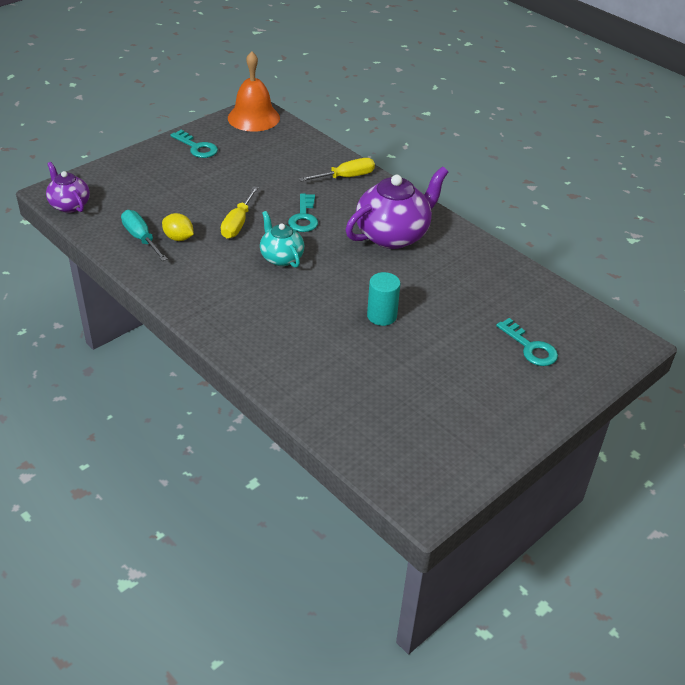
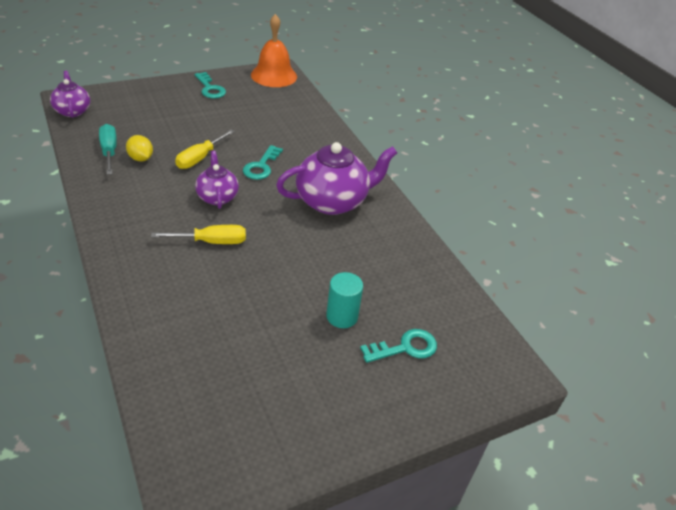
camera: 15 degrees right, 0 degrees up
(281, 257) = (217, 197): turquoise teapot -> purple teapot
(345, 177) = (321, 140): yellow screwdriver -> yellow screwdriver (211, 242)
(382, 316) = (274, 275): turquoise cylinder -> turquoise cylinder (342, 316)
(530, 347) = (405, 348): turquoise key -> turquoise key turned 90 degrees counterclockwise

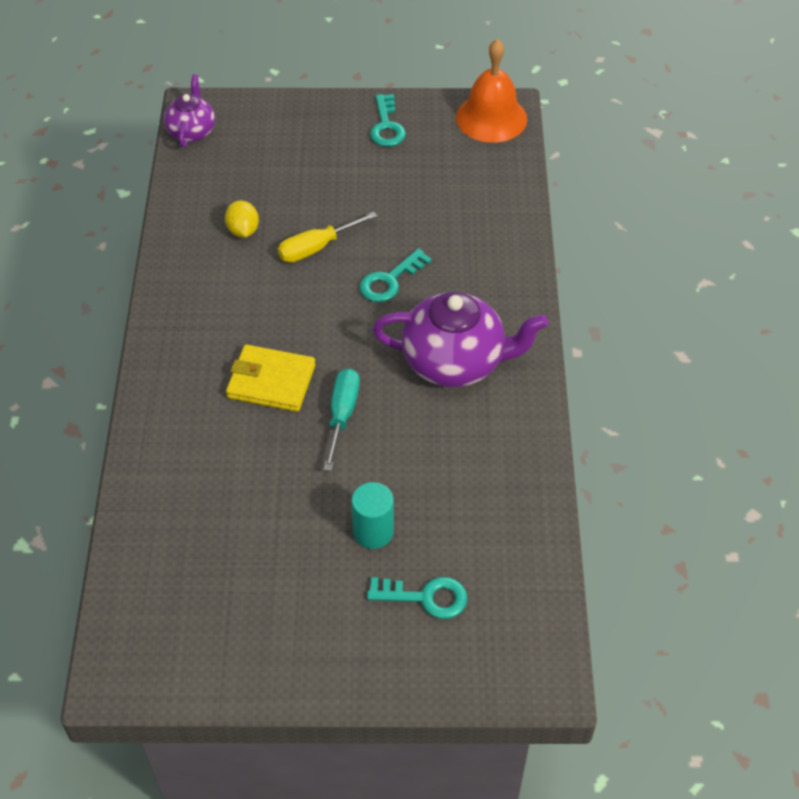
camera: 30 degrees right, 10 degrees up
(109, 151) = (210, 210): turquoise screwdriver -> turquoise screwdriver (342, 415)
(211, 242) = (271, 381): yellow screwdriver -> yellow wallet
(217, 197) = (310, 316): purple teapot -> none

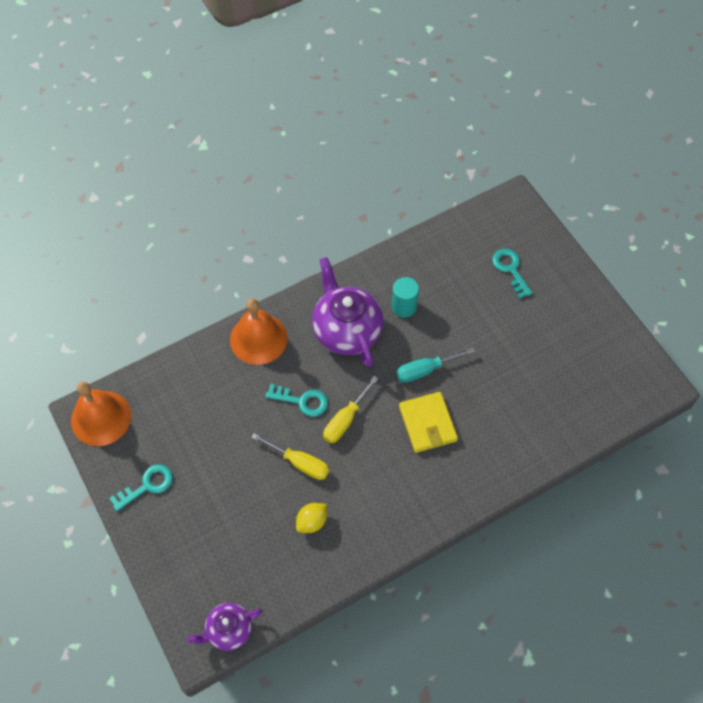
camera: 120 degrees left, 10 degrees up
(337, 309) = (345, 419): none -> yellow screwdriver
(373, 531) = (490, 313): turquoise cylinder -> turquoise cylinder (404, 307)
(502, 275) = (258, 338): none -> orange bell

